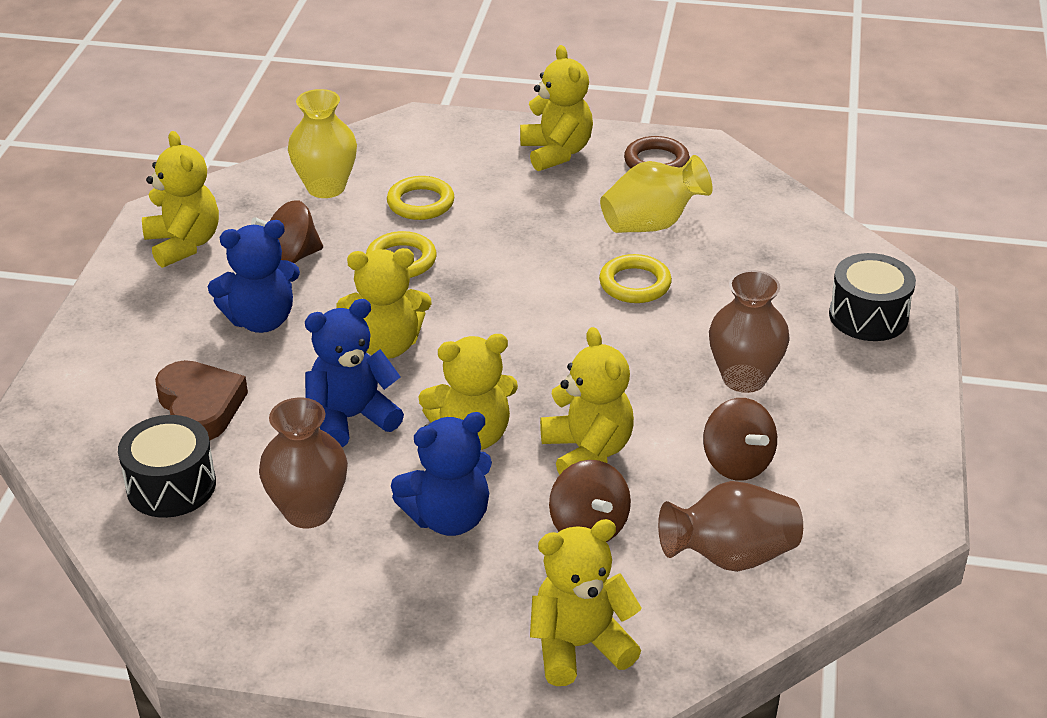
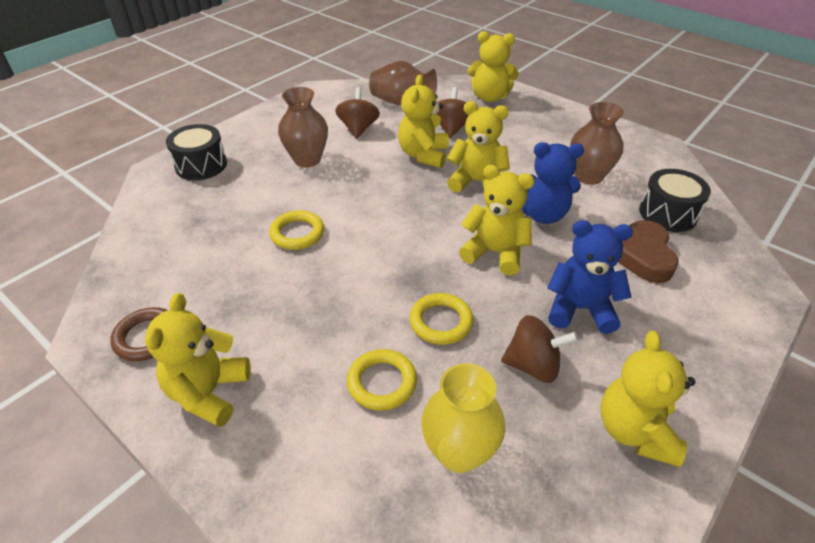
camera: 150 degrees left, 5 degrees up
(448, 518) = (515, 151): blue teddy bear -> none
(651, 224) = (230, 275): yellow vase -> none

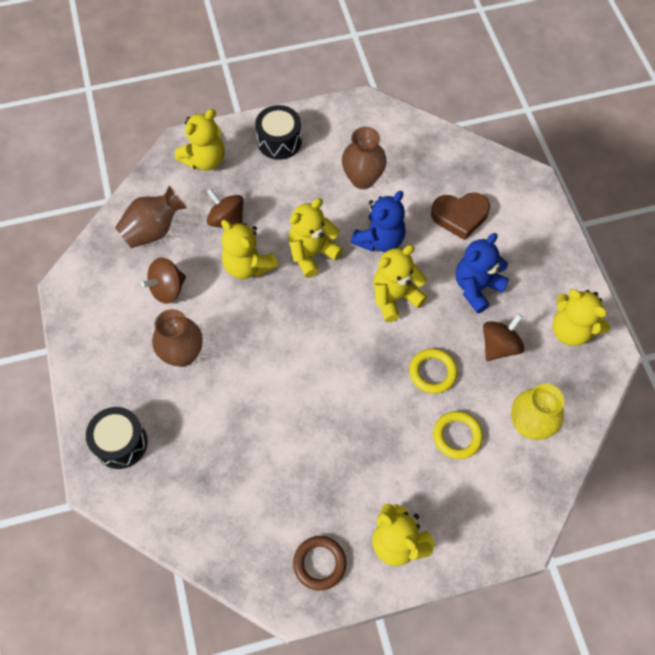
camera: 55 degrees left, 20 degrees up
(297, 233) = (278, 412): yellow ring -> none
(358, 129) = (167, 289): brown spinning top -> brown spinning top turned 75 degrees counterclockwise
(642, 256) = (460, 216): brown heart -> brown heart turned 45 degrees counterclockwise
(668, 214) = (435, 167): black drum -> black drum (279, 141)

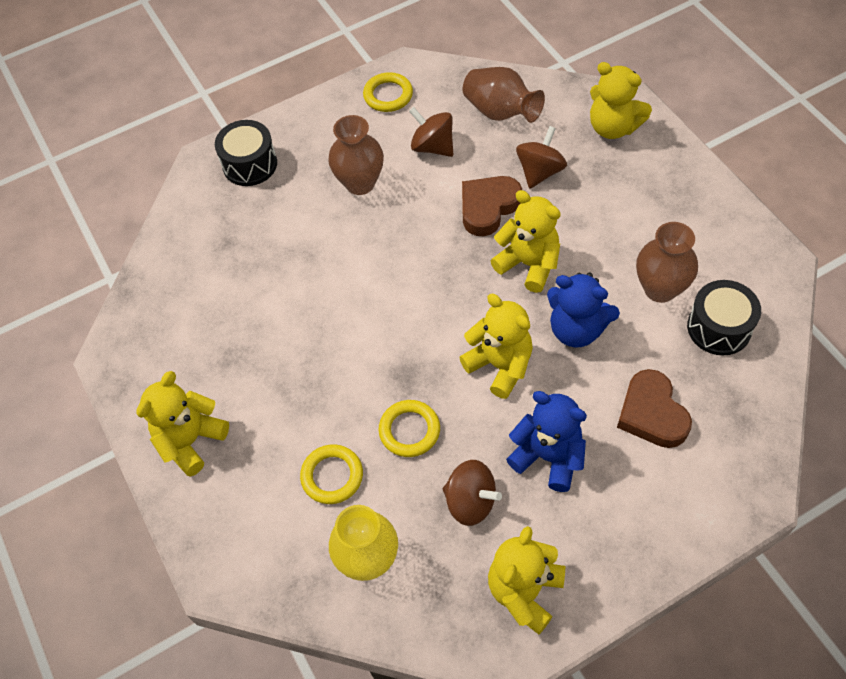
camera: 80 degrees right, 5 degrees down
(93, 309) = (388, 95): none -> yellow ring
(248, 266) = (488, 207): yellow teddy bear -> brown heart
(279, 141) = (675, 188): black drum -> black drum (719, 328)
(319, 563) = (155, 370): brown ring -> none

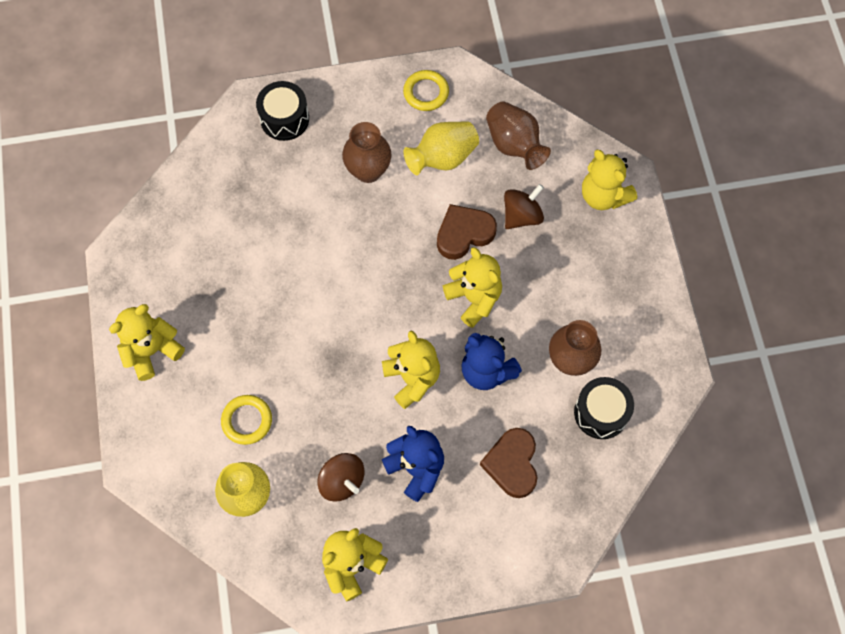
camera: 15 degrees right, 10 degrees up
(409, 430) = (320, 406): yellow ring -> none
(433, 147) = (442, 158): brown spinning top -> yellow vase

